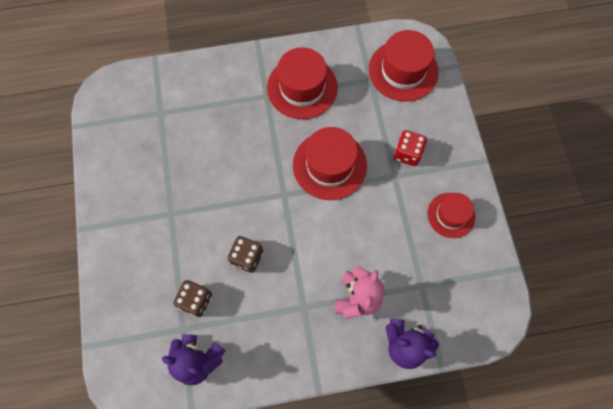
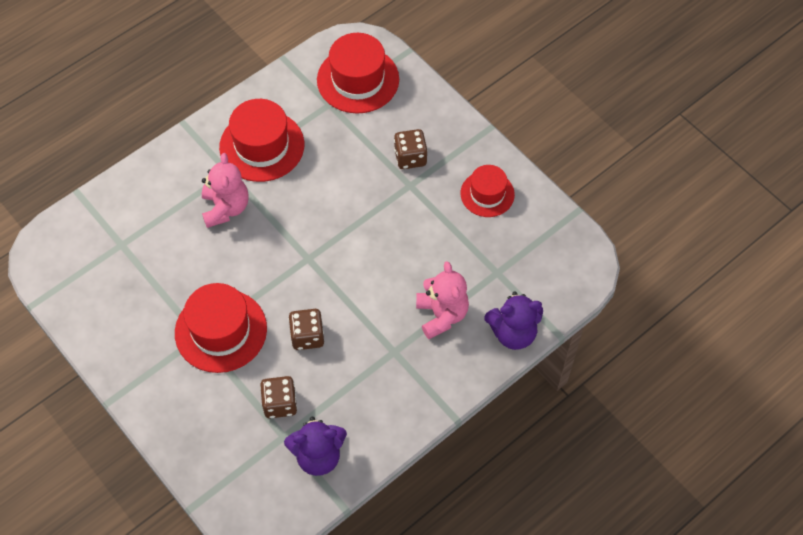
camera: 30 degrees left, 10 degrees down
(248, 123) = (226, 208): none -> pink teddy bear
(329, 165) = (338, 207): red hat -> red hat (221, 330)
(407, 153) = (410, 157): red dice -> brown dice

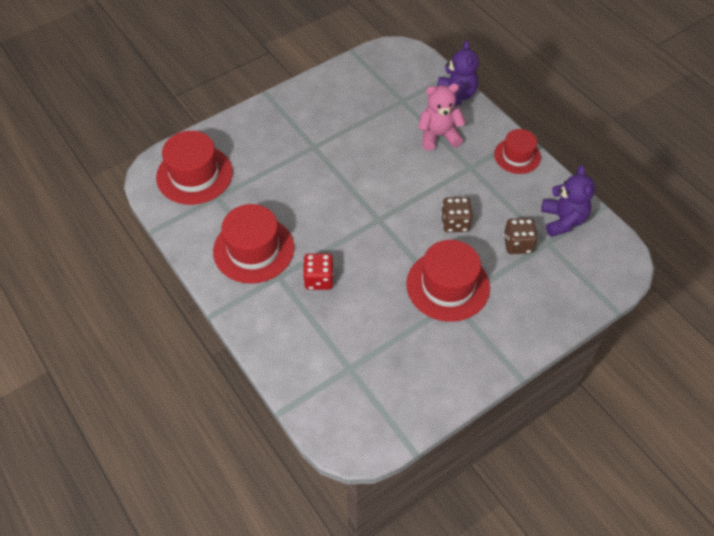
camera: 85 degrees left, 5 degrees down
(226, 208) = (319, 279): pink teddy bear -> red dice
(410, 157) = (286, 144): brown dice -> none
(487, 194) = (329, 100): red hat -> red hat (517, 156)

